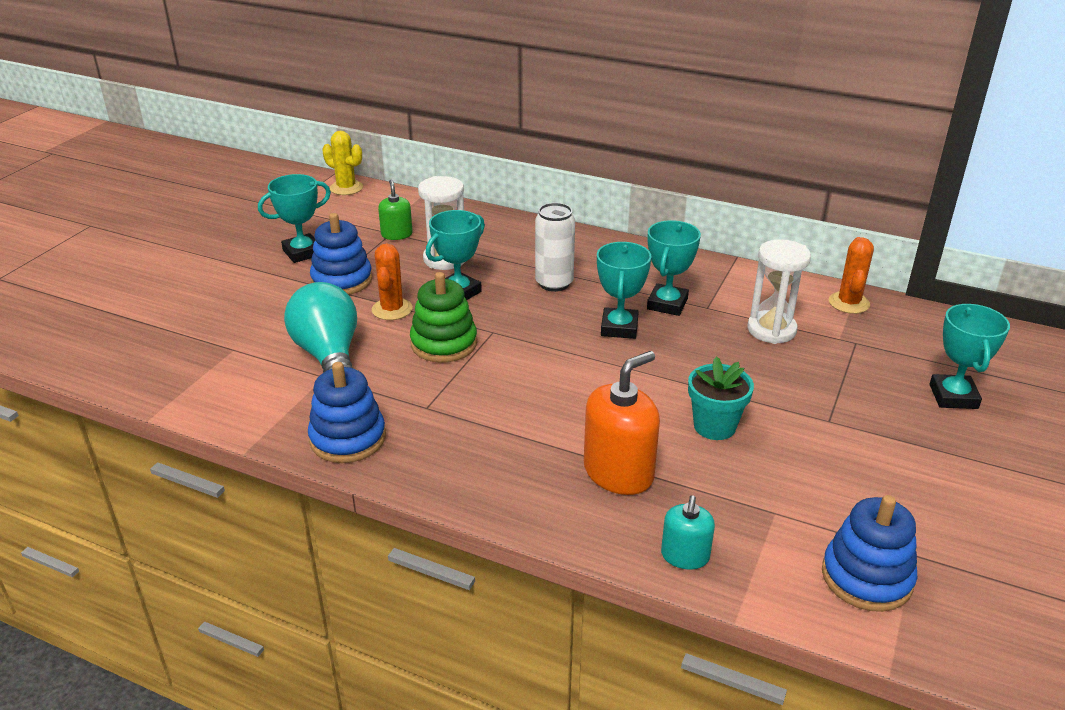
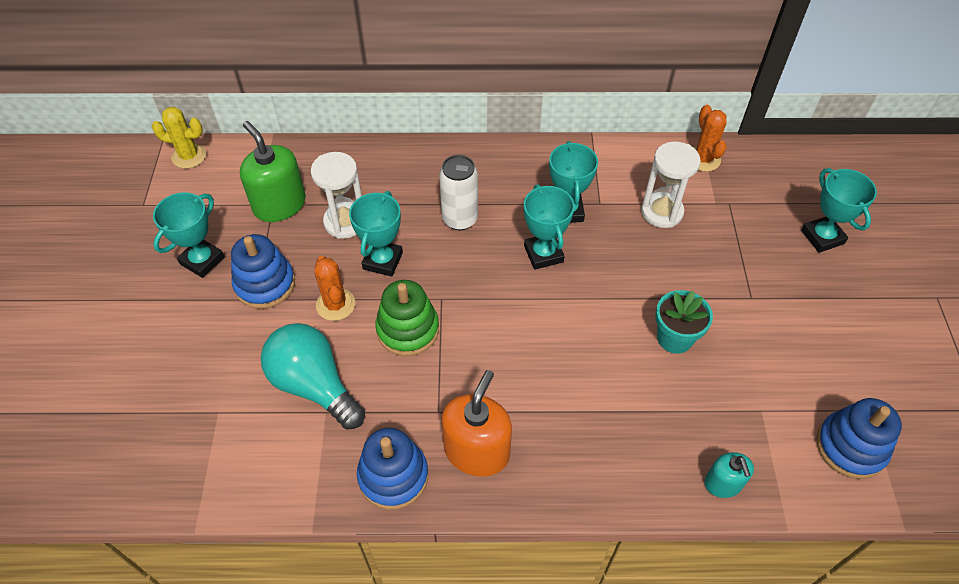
camera: 25 degrees left, 20 degrees up
(396, 234) = (279, 205): green soap dispenser -> green soap dispenser, size x1.75
(618, 472) = (631, 418): orange soap dispenser -> orange soap dispenser (476, 451)

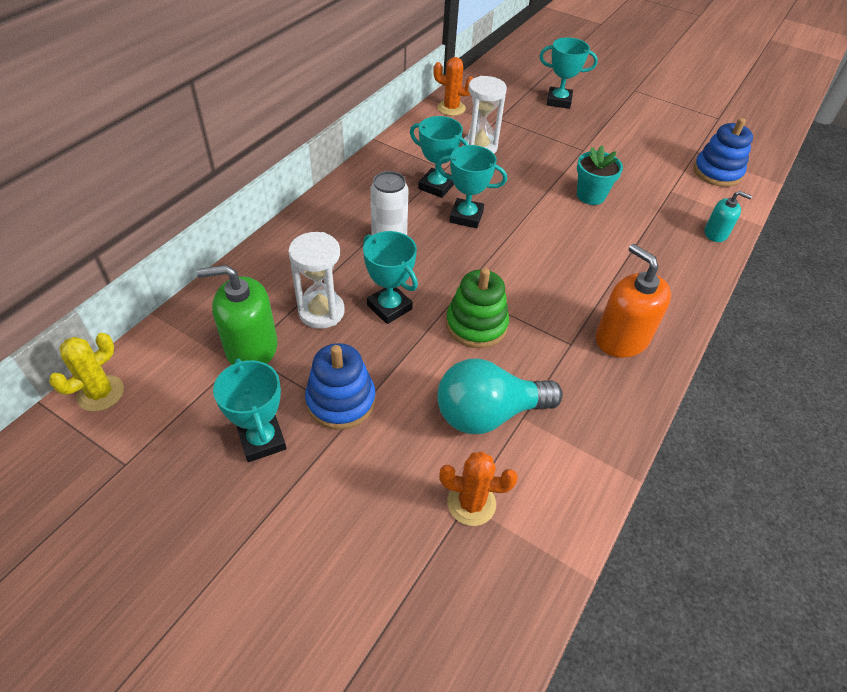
camera: 60 degrees left, 5 degrees down
(335, 304) = (410, 359): orange cactus -> orange cactus (471, 503)
(393, 476) = (616, 400): blue stacking toy -> none

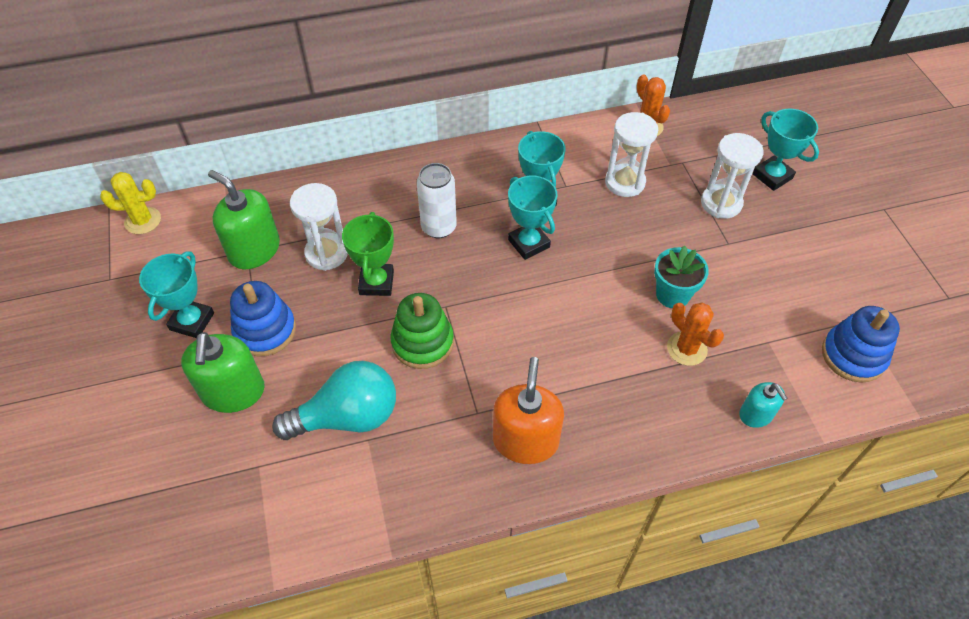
camera: 45 degrees right, 5 degrees up
(372, 466) = (233, 392): none -> green soap dispenser
(389, 307) = (376, 282): turquoise trophy -> green trophy
(471, 503) = (261, 468): orange cactus -> orange cactus (687, 349)
(488, 413) = (347, 417): turquoise light bulb -> turquoise light bulb turned 135 degrees clockwise
(550, 130) = (721, 203): none -> white hourglass

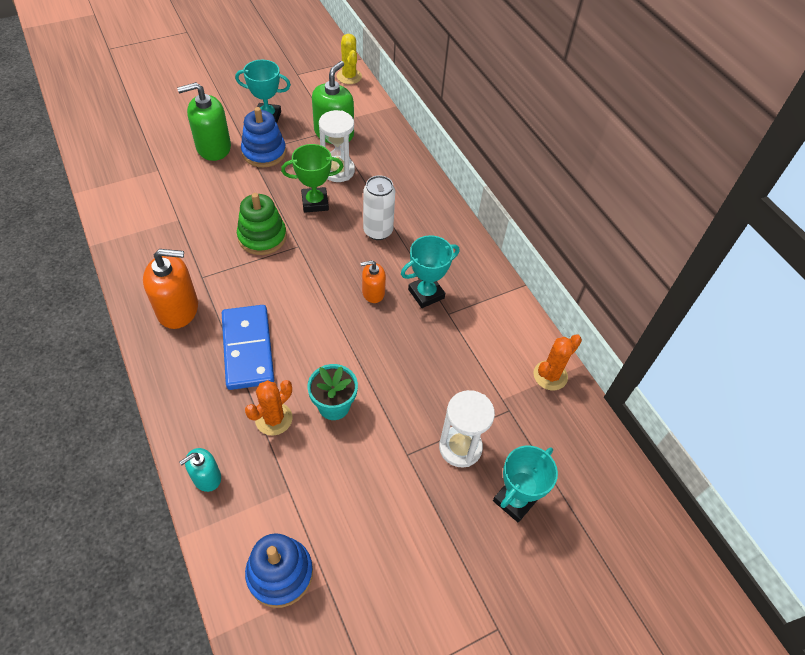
camera: 75 degrees right, 0 degrees up
(347, 417) = (196, 206): turquoise light bulb -> none
(529, 243) = (373, 292): turquoise trophy -> orange soap dispenser
(593, 367) = (248, 349): none -> blue domino
(625, 182) = (466, 360): white hourglass -> none

